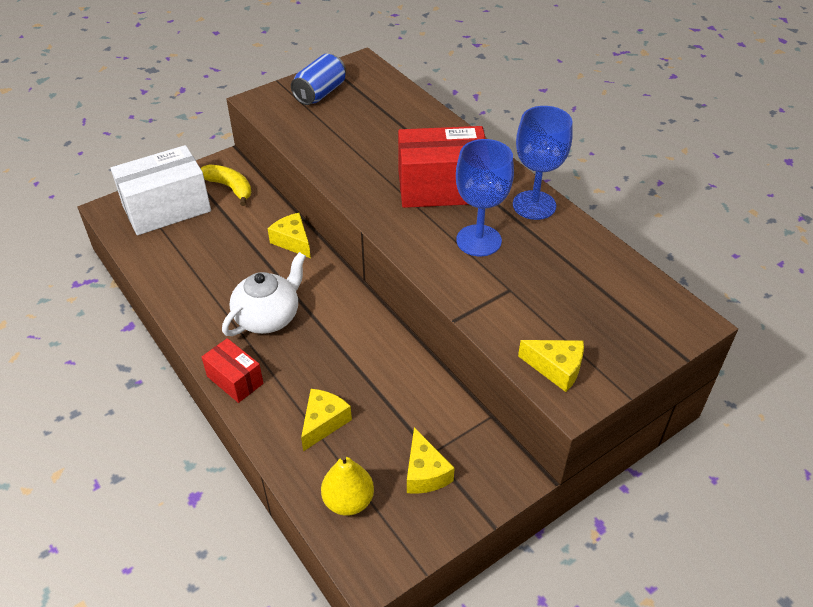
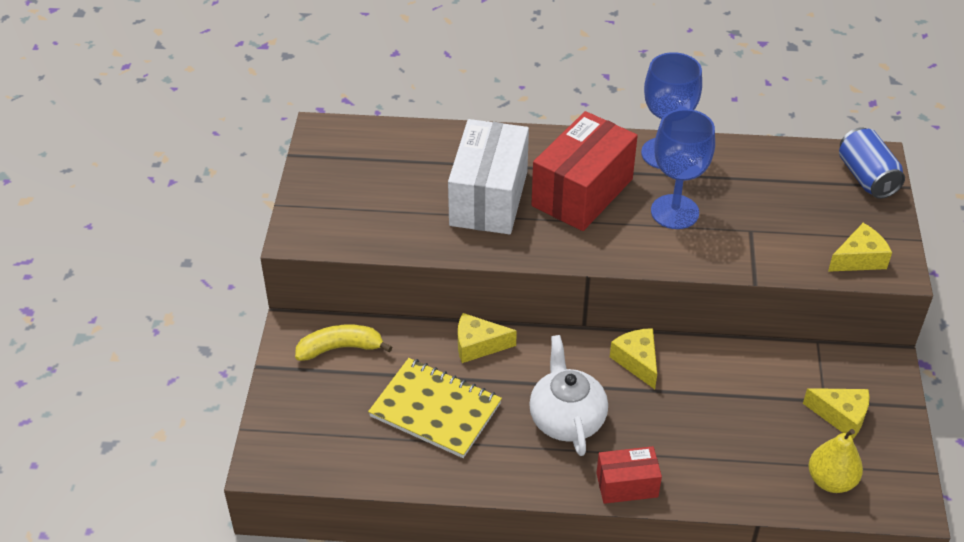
camera: 50 degrees left, 0 degrees up
(167, 209) = (318, 415): white box -> white box (488, 198)
(217, 253) = (435, 410): none -> yellow notebook
(320, 93) = (340, 187): blue can -> blue can (866, 177)
(323, 422) = (733, 450): yellow cheese -> yellow cheese (637, 361)

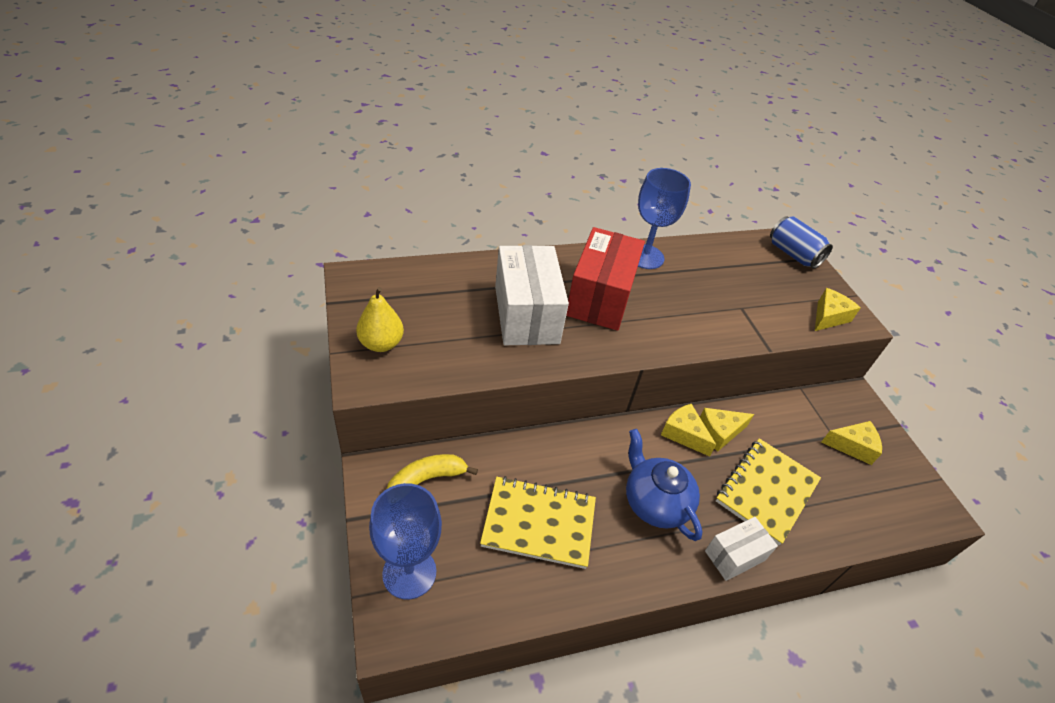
camera: 25 degrees left, 0 degrees up
(478, 345) = (549, 448): yellow cheese -> yellow cheese (719, 432)
(566, 418) = (654, 502): white teapot -> blue teapot
(627, 485) = (734, 555): red box -> white box
(674, 212) = (679, 302): blue goblet -> blue goblet (409, 573)
(701, 436) = (766, 491): none -> yellow notebook
(831, 480) = (879, 506): yellow pear -> yellow pear (381, 344)

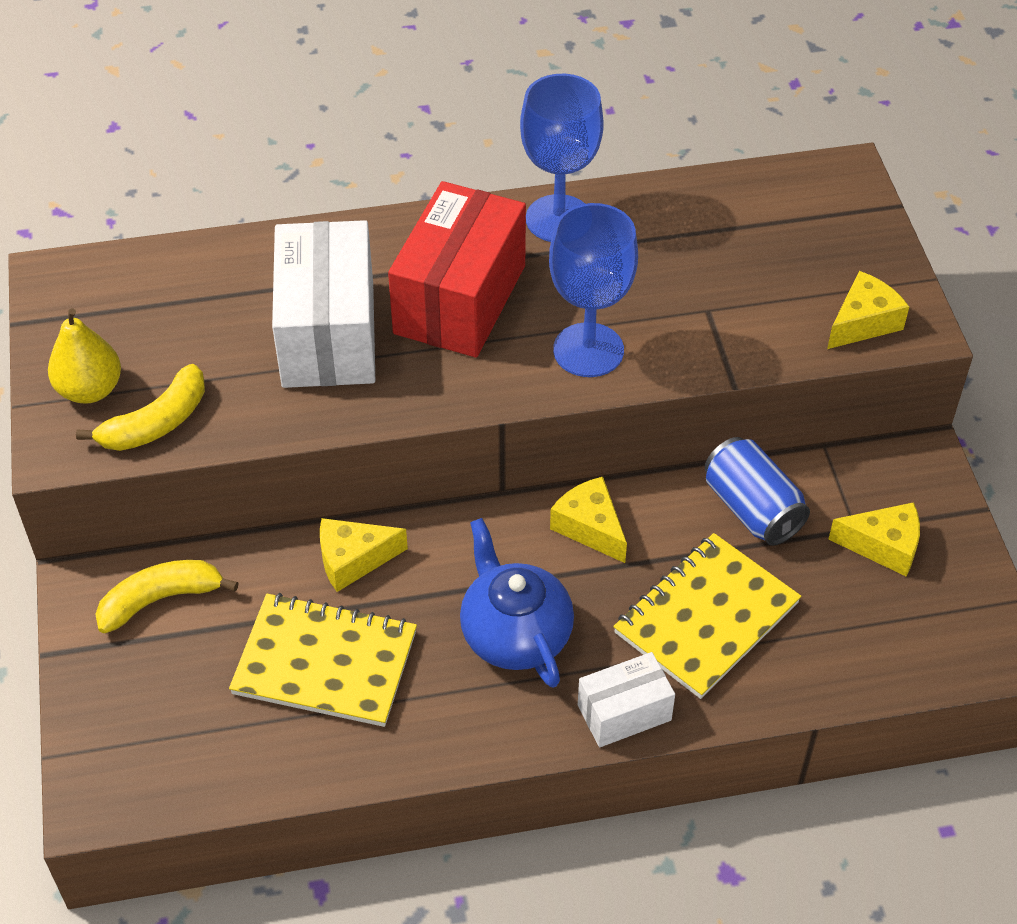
camera: 10 degrees right, 5 degrees up
(409, 573) = (124, 728): blue goblet -> blue goblet (588, 350)
(426, 365) = (156, 423): none -> yellow banana
(719, 432) = (653, 524): yellow cheese -> yellow cheese (353, 560)
(793, 254) = (841, 202): blue can -> blue can (752, 508)

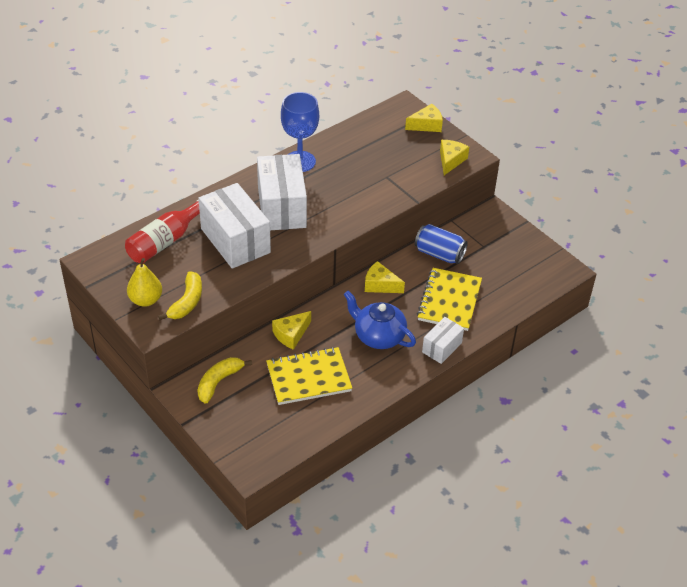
camera: 30 degrees left, 5 degrees down
(206, 288) = (166, 241): none -> red bottle
(459, 299) = (281, 207): red box -> white box
(588, 350) = (350, 209): blue goblet -> none
(883, 546) = (498, 249): yellow cheese -> yellow cheese (426, 125)

